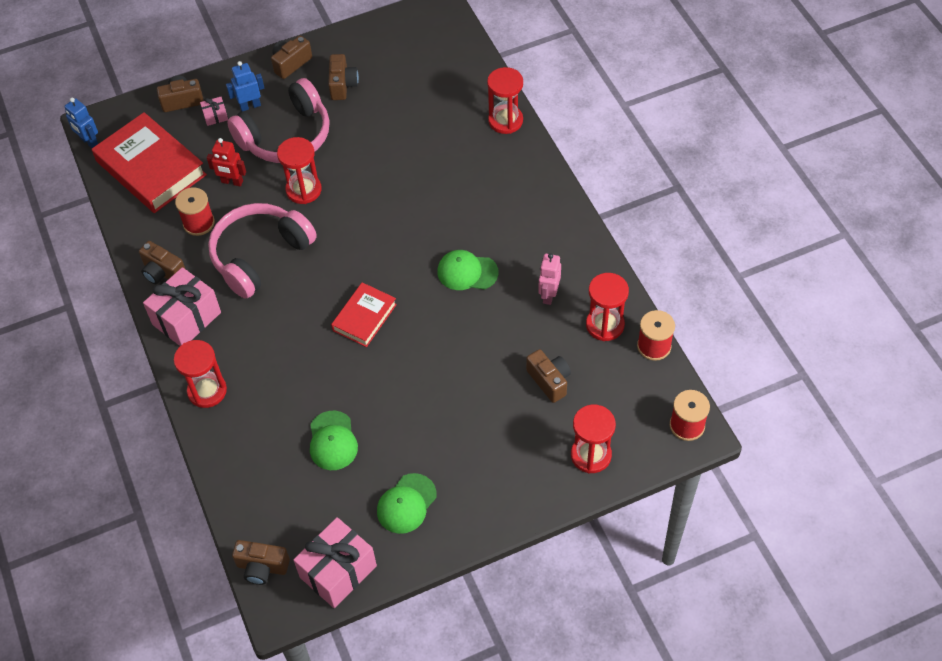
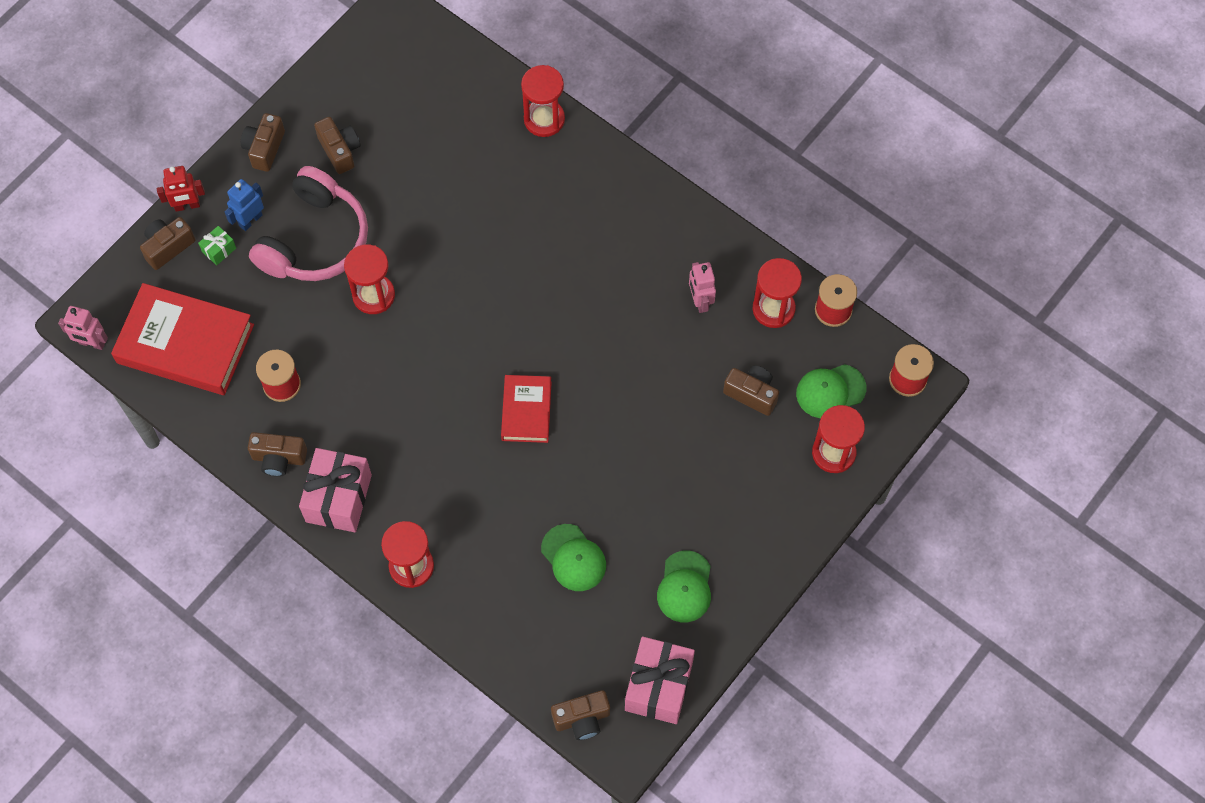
camera: 30 degrees left, 10 degrees up
(89, 142) = (92, 343): blue robot -> pink robot
(215, 116) = (219, 250): pink gift -> green gift
(232, 182) = (288, 320): red robot -> red robot (187, 206)
(260, 255) = (373, 392): pink headphones -> none
(467, 272) = (603, 313): green cap -> green cap (830, 391)

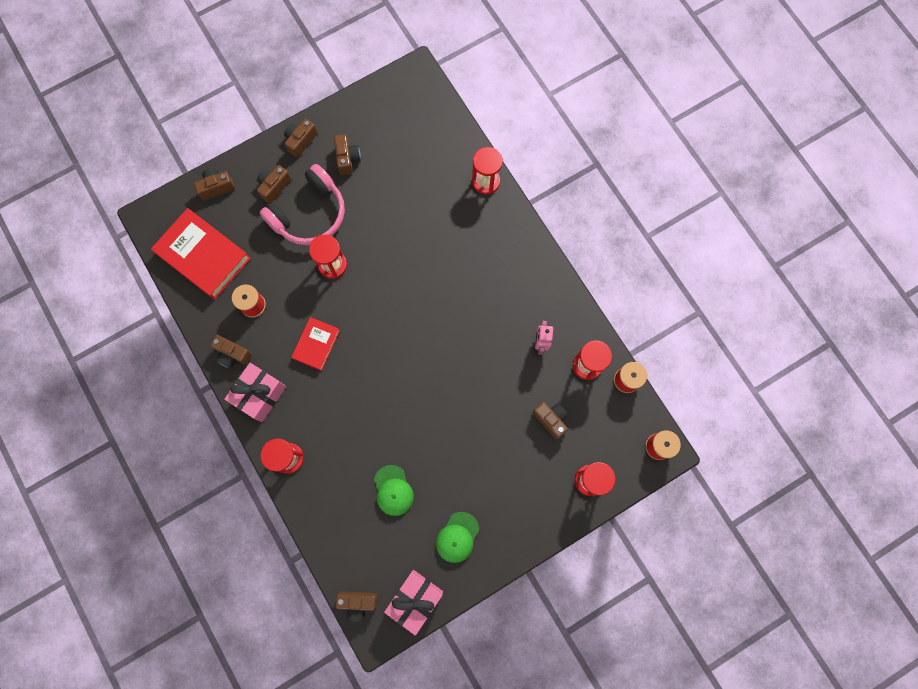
camera: 20 degrees right, 10 degrees up
(92, 343) = (146, 235): pink robot -> none
(187, 206) = (238, 163): red robot -> none
(219, 250) = (247, 200): green gift -> none
(250, 220) = (274, 187): blue robot -> brown camera
(526, 411) = (400, 378): red book -> red book (316, 344)
(830, 391) = (603, 436): green cap -> none

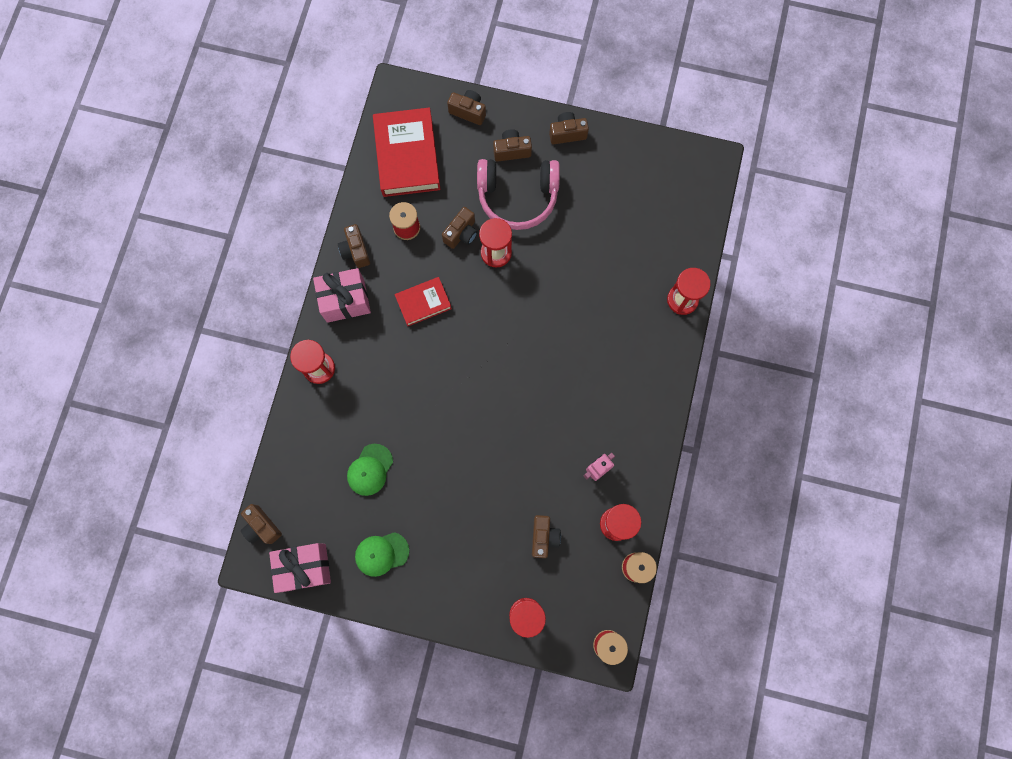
camera: 45 degrees right, 0 degrees up
(347, 159) = (590, 180): brown camera -> brown camera (461, 233)

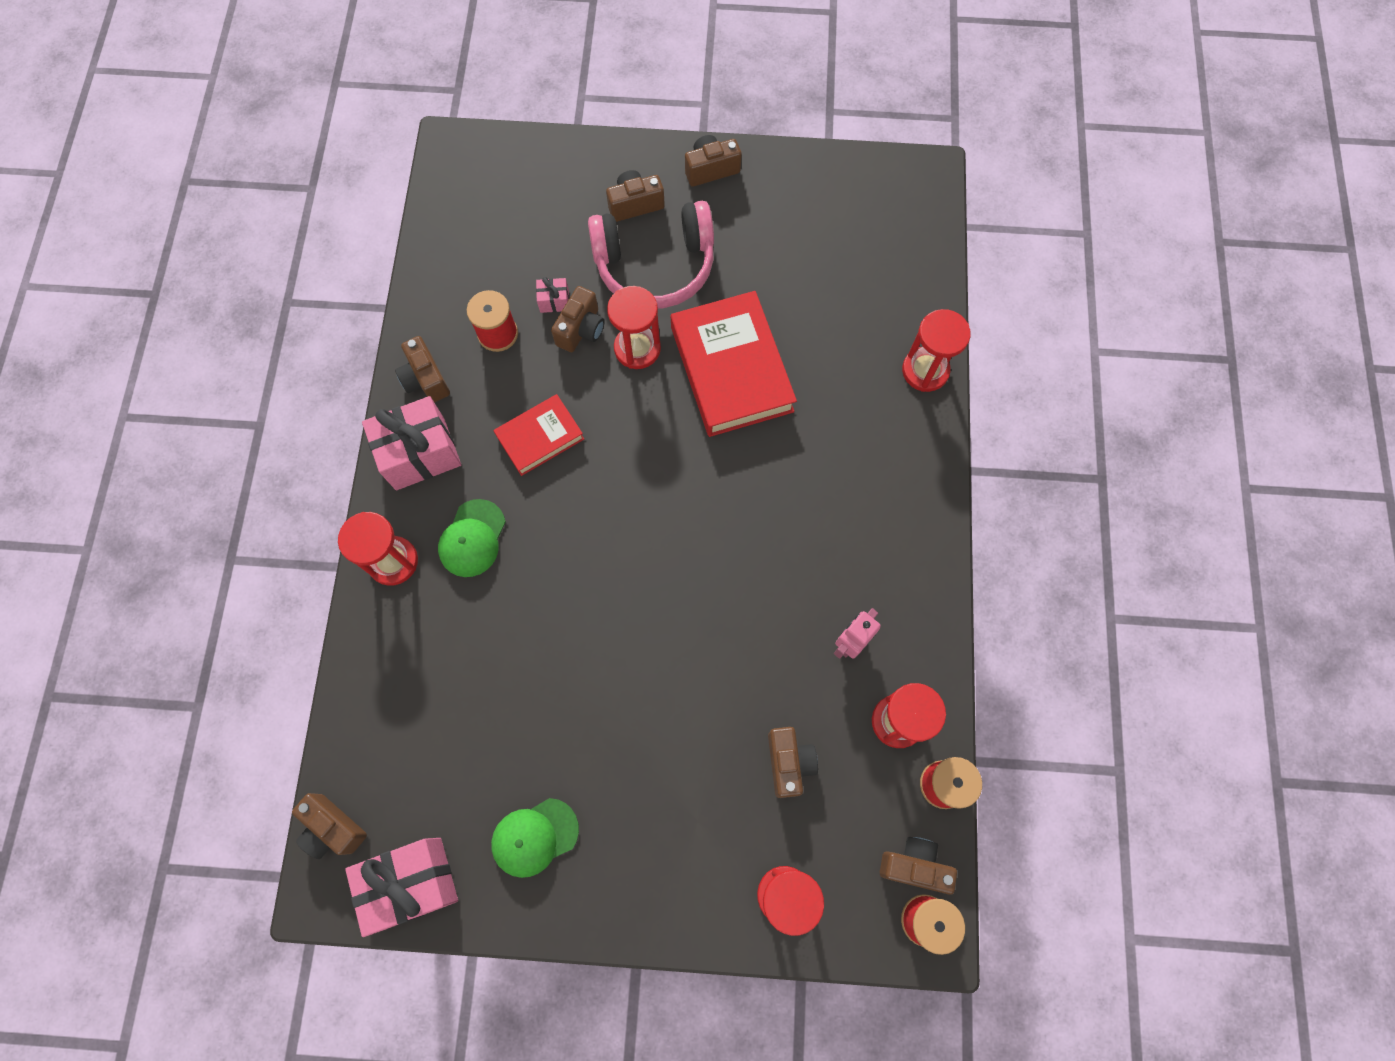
camera: 10 degrees left, 5 degrees down
(370, 470) = (496, 705): green cap -> green cap (472, 538)
(407, 156) = (483, 234): red book -> red book (731, 369)
(447, 211) = (554, 301): none -> pink gift
(468, 111) = (563, 161): brown camera -> brown camera (914, 865)

